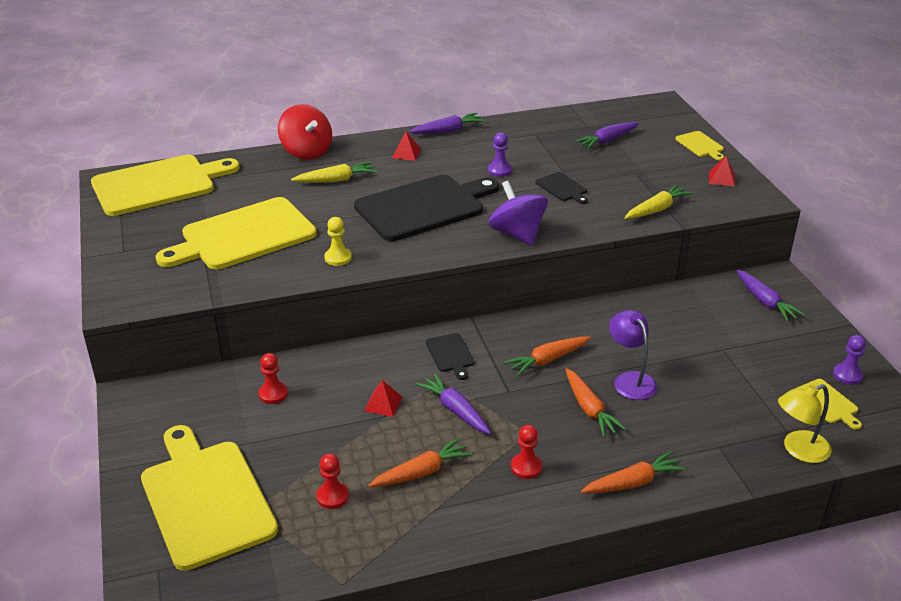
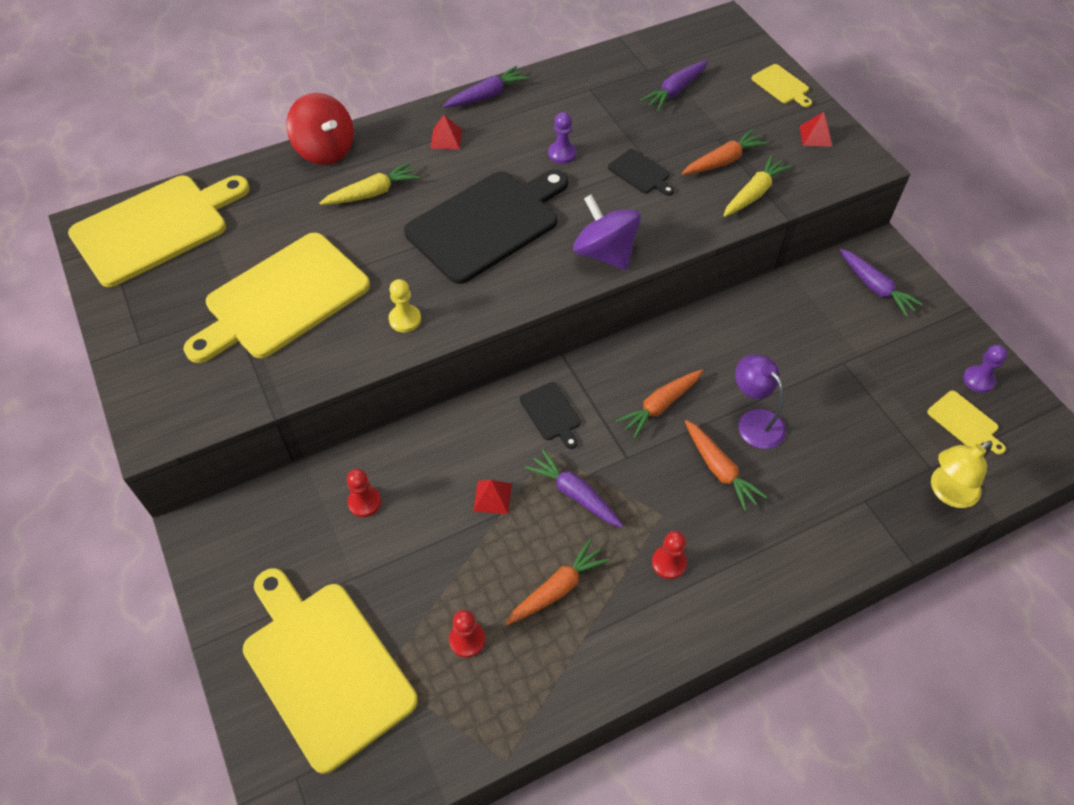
camera: 10 degrees left, 20 degrees up
(633, 482) = (785, 565): orange carrot -> orange carrot (723, 161)

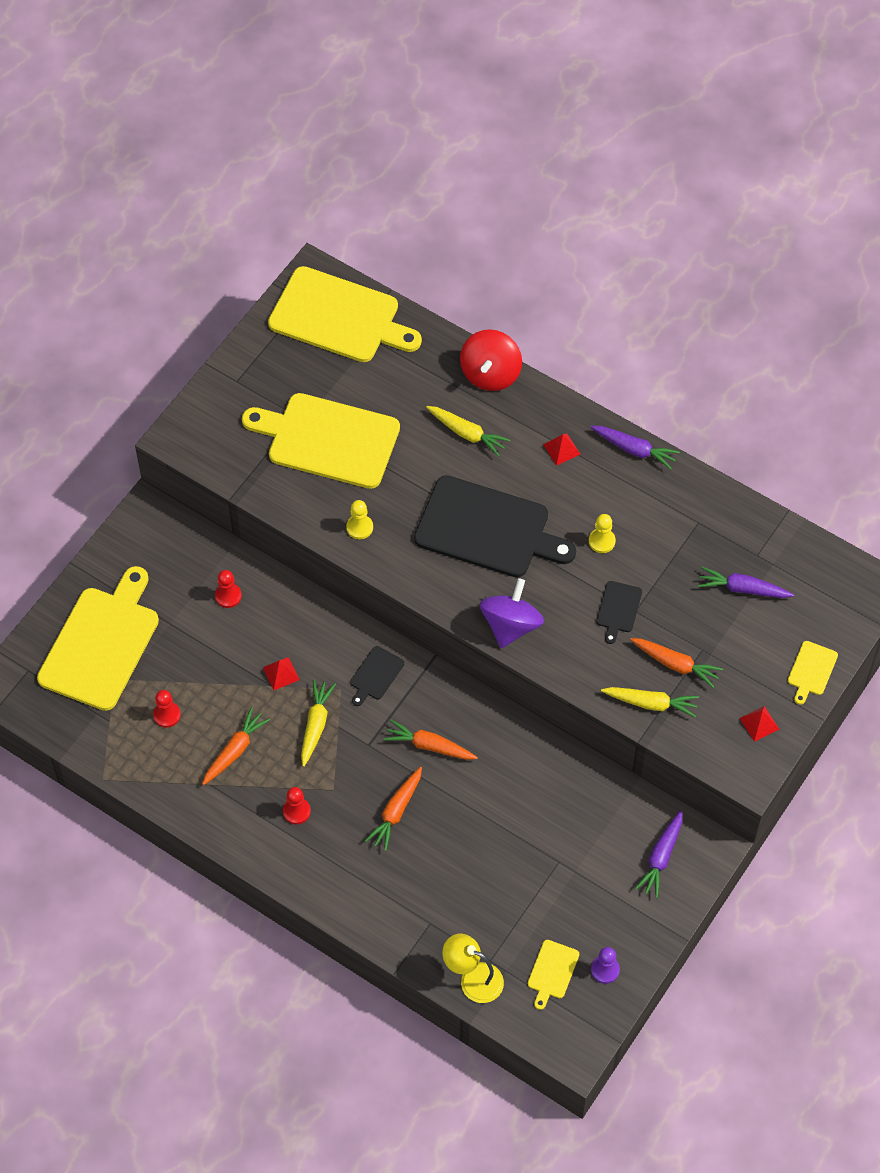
camera: 60 degrees right, 5 degrees up
(557, 589) = (235, 750): orange carrot -> orange carrot turned 75 degrees counterclockwise
(562, 154) = (602, 541): purple pawn -> yellow pawn
(574, 494) = (315, 725): purple carrot -> yellow carrot
(754, 421) = (457, 818): purple lamp -> none

